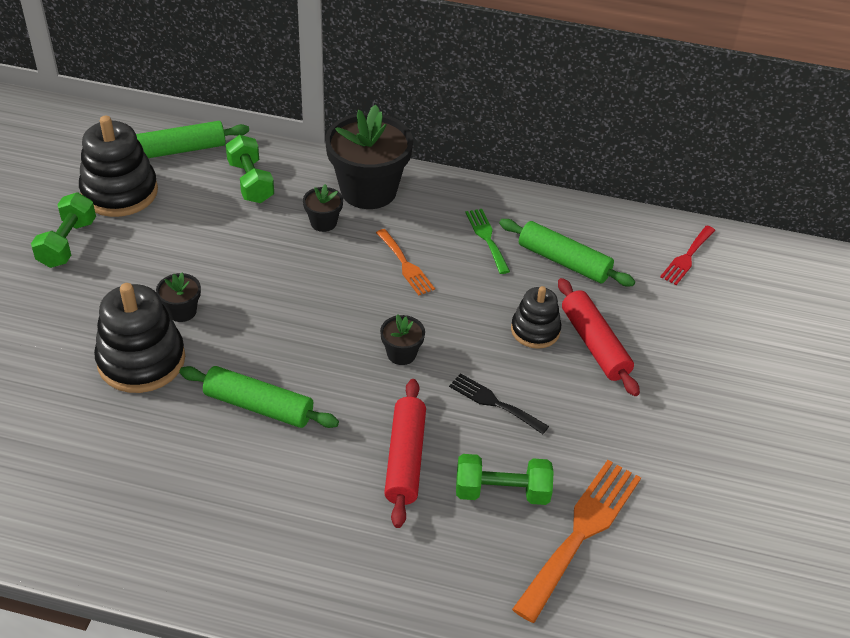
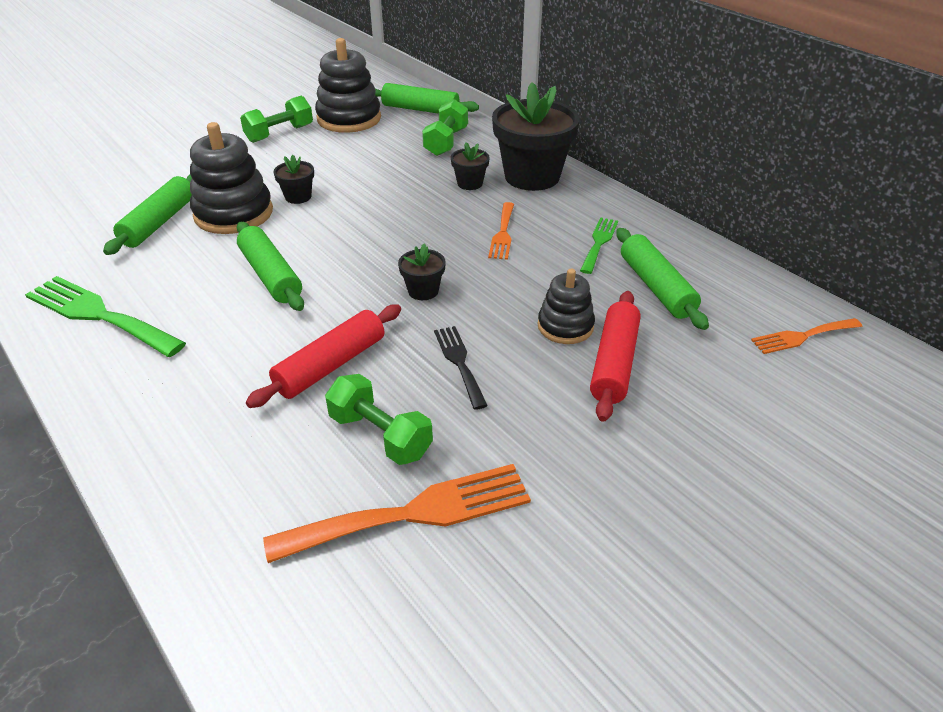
camera: 40 degrees right, 5 degrees down
(78, 407) = (159, 222): none -> green rolling pin
(152, 528) = (99, 315): none -> green fork
(687, 257) = (802, 336): red fork -> orange fork

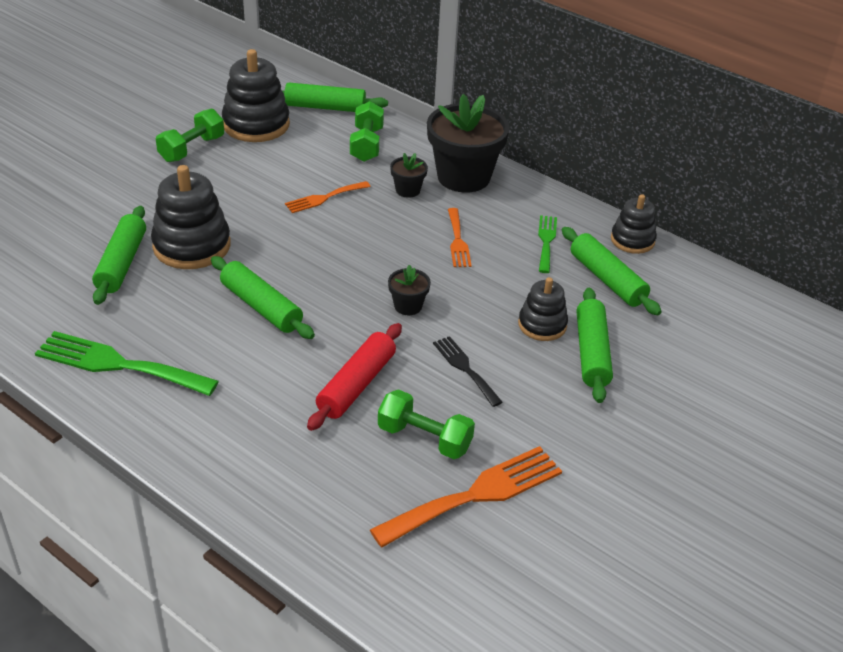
camera: 15 degrees left, 0 degrees up
(298, 197) = (247, 221): black flower pot -> none
(614, 363) = (591, 352): red rolling pin -> green rolling pin
(697, 250) = (632, 240): none -> black stacking toy
(802, 336) = (734, 311): orange fork -> orange fork (324, 198)

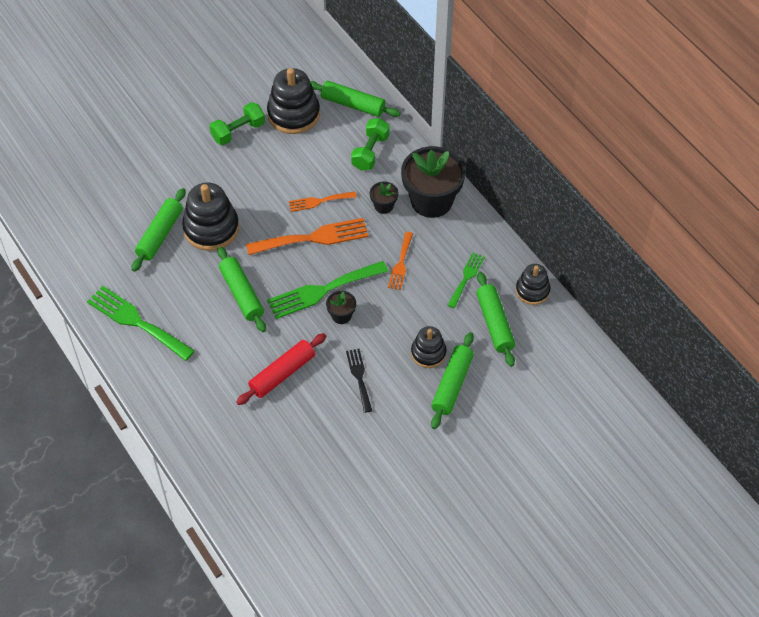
camera: 20 degrees right, 15 degrees up
(370, 284) = (322, 290): none -> green fork
(424, 438) = (310, 426): green dumbbell -> none
(476, 495) = (326, 475): orange fork -> orange fork (313, 238)

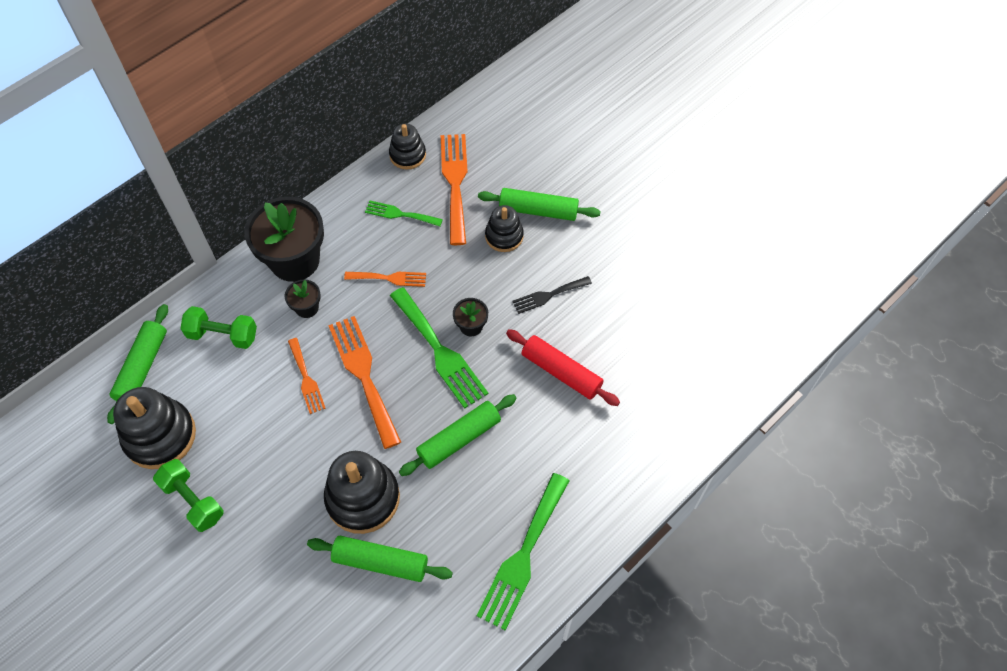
camera: 100 degrees left, 5 degrees up
(494, 323) = (455, 183): green rolling pin -> orange fork

